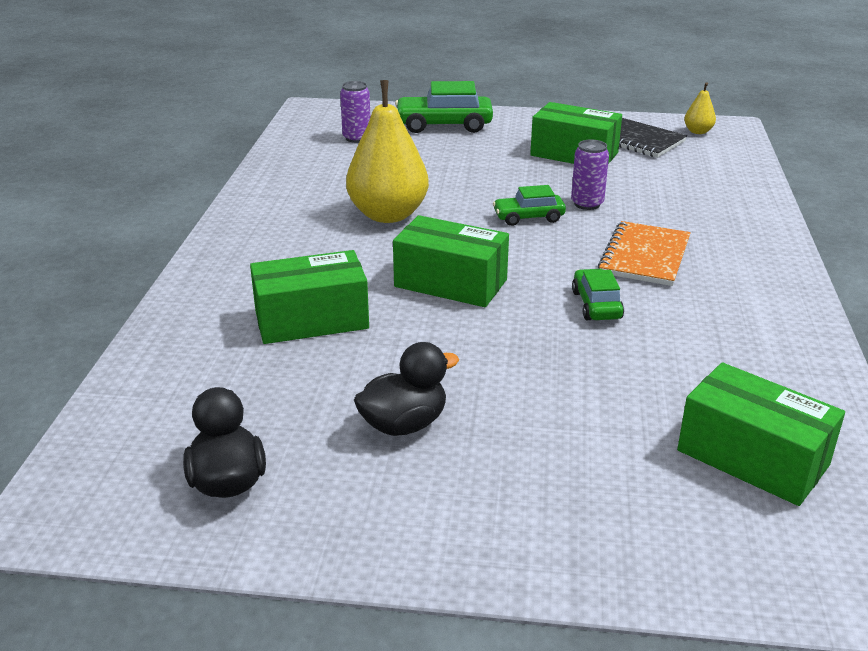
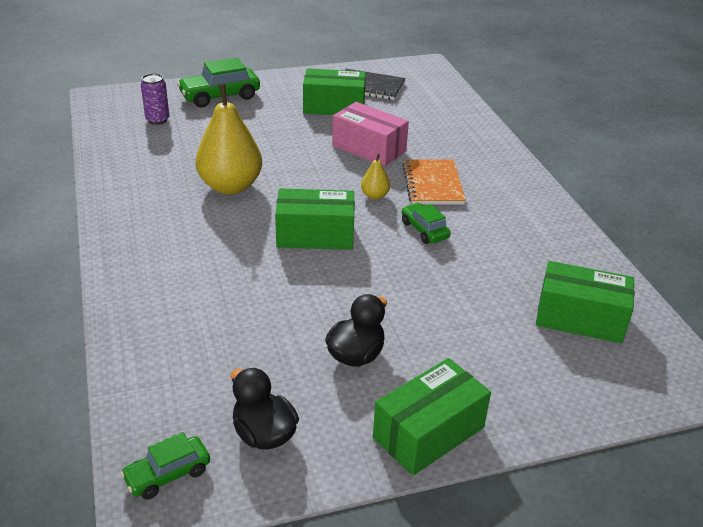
camera: 25 degrees left, 5 degrees up
(311, 320) = (234, 289): green box -> green box (428, 432)
(528, 217) = (335, 168): green car -> green car (168, 474)
(587, 204) = (369, 148): purple can -> pink box
(698, 131) = (408, 72): yellow pear -> yellow pear (374, 196)

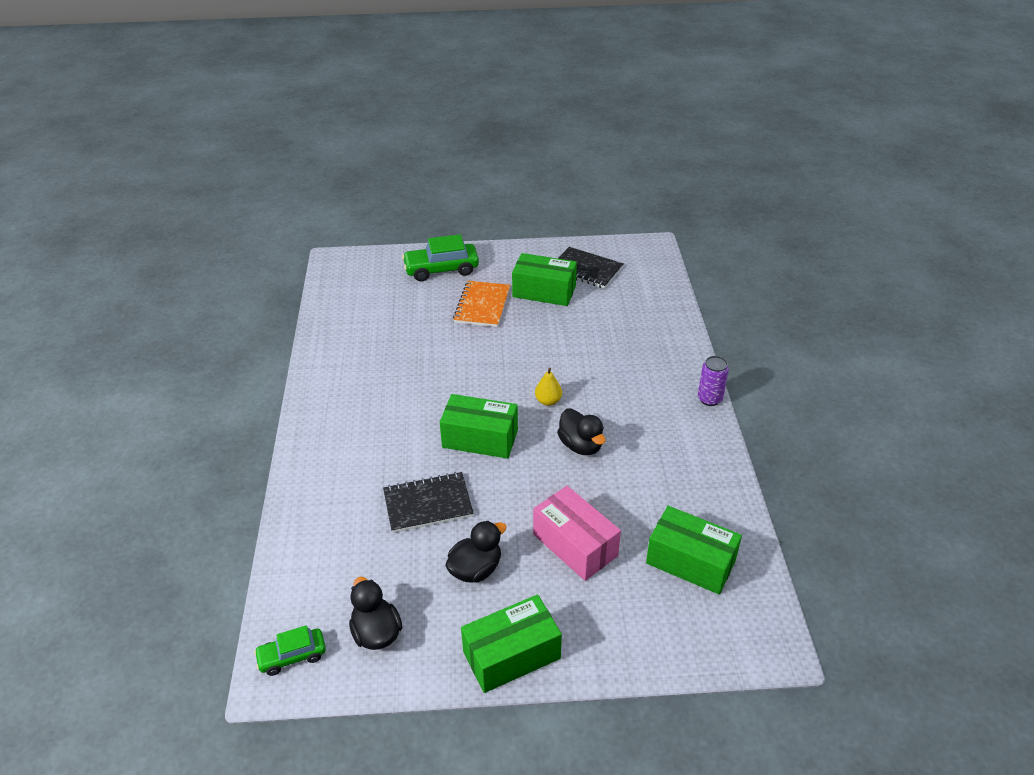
camera: 15 degrees right, 5 degrees up
(157, 120) = (378, 292): purple can -> purple can (709, 399)
(230, 186) = (421, 375): yellow pear -> none
(279, 300) = (428, 504): none -> black notebook
(369, 148) = (561, 345): pink box -> pink box (575, 545)
(424, 230) = (581, 445): green car -> black duck
(433, 184) = (607, 394): orange notebook -> orange notebook (482, 305)

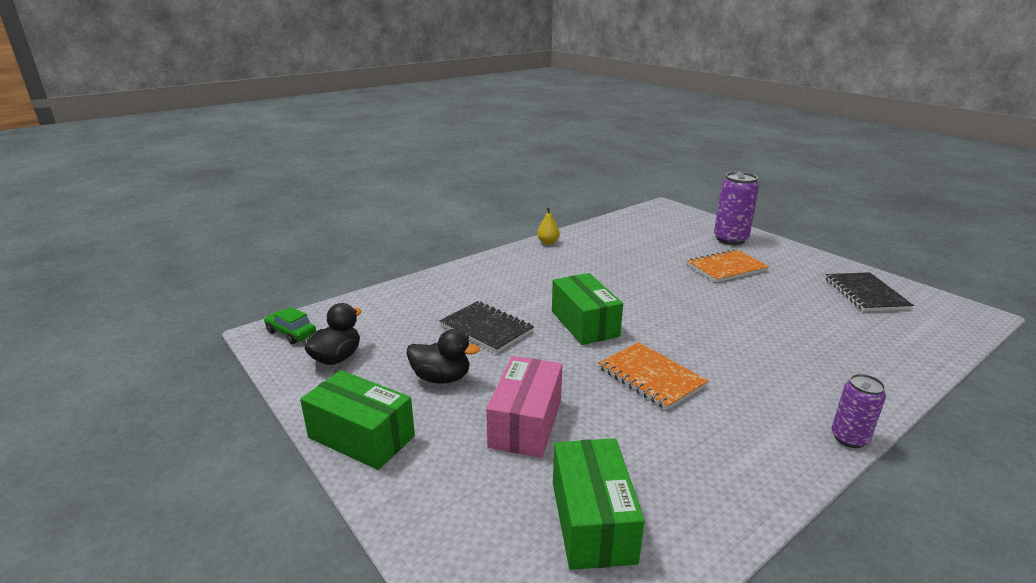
camera: 55 degrees right, 15 degrees down
(441, 269) = (730, 239): green car -> purple can
(544, 291) = (796, 286): green box -> none
(548, 401) = (676, 338): yellow pear -> yellow pear (548, 242)
(581, 445) = (651, 377): black duck -> orange notebook

